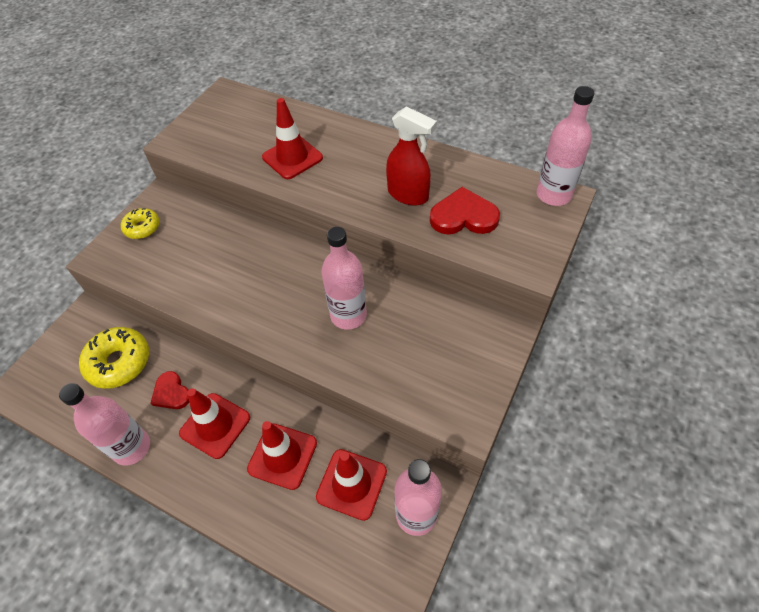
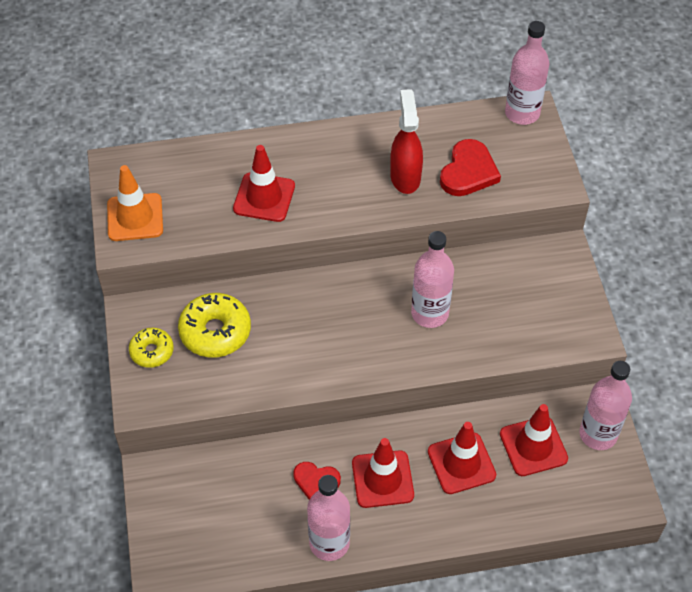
camera: 40 degrees left, 0 degrees up
(119, 362) = (237, 490): yellow donut -> yellow donut (215, 332)
(199, 129) = (135, 217): none -> orange traffic cone
(408, 195) = (405, 177): red spray bottle -> red spray bottle turned 90 degrees counterclockwise
(463, 216) = (468, 172): red heart -> red heart turned 150 degrees clockwise

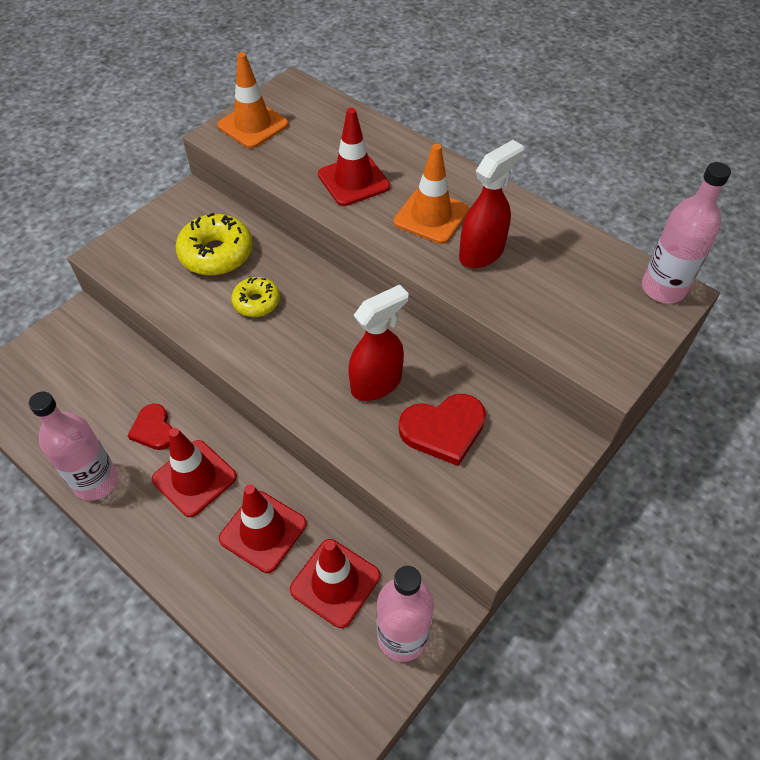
camera: 50 degrees right, 0 degrees up
(152, 351) = (162, 230): yellow donut -> yellow donut (256, 302)
(345, 179) = (431, 216): none -> orange traffic cone
(429, 313) = (376, 383): pink bottle -> red spray bottle
(468, 172) = (542, 293): red heart -> red heart (443, 429)

